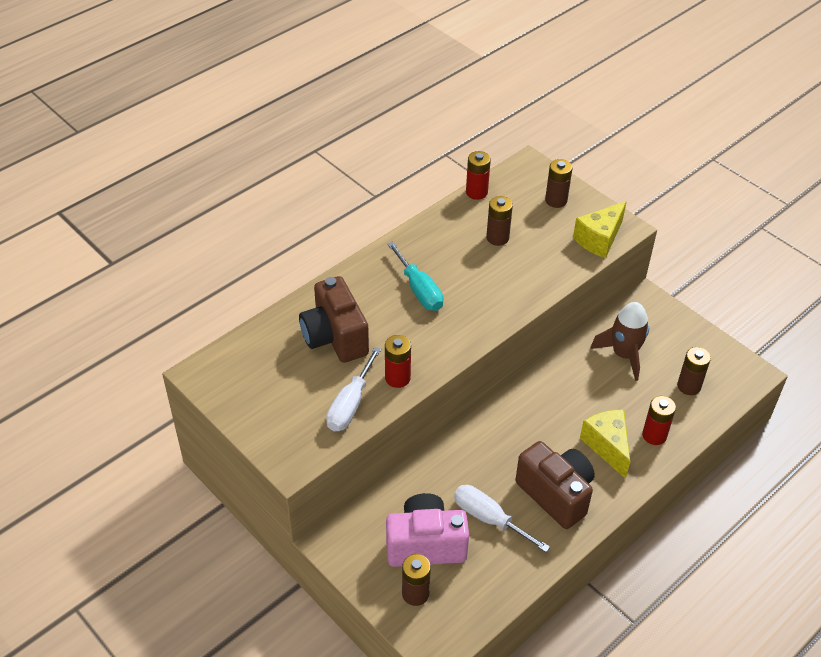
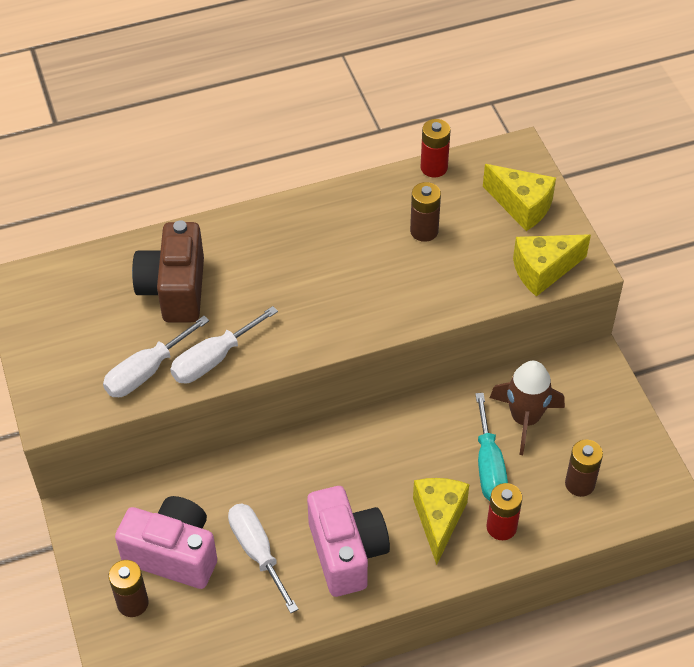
camera: 25 degrees right, 5 degrees up
(397, 378) = (213, 359): red battery -> white screwdriver
(419, 290) = (297, 265): turquoise screwdriver -> turquoise screwdriver (489, 466)
(556, 200) = (521, 206): brown battery -> yellow cheese
(556, 494) = (347, 553): brown camera -> pink camera

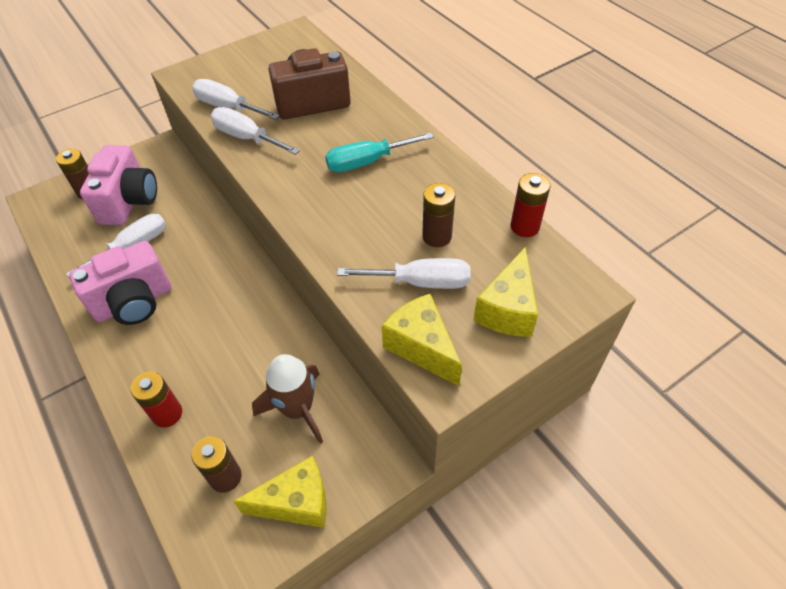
camera: 75 degrees right, 0 degrees up
(439, 519) = (172, 361): yellow cheese -> yellow cheese (296, 502)
(474, 255) = (421, 282): none -> white screwdriver
(489, 466) = (236, 389): turquoise screwdriver -> turquoise screwdriver (367, 162)

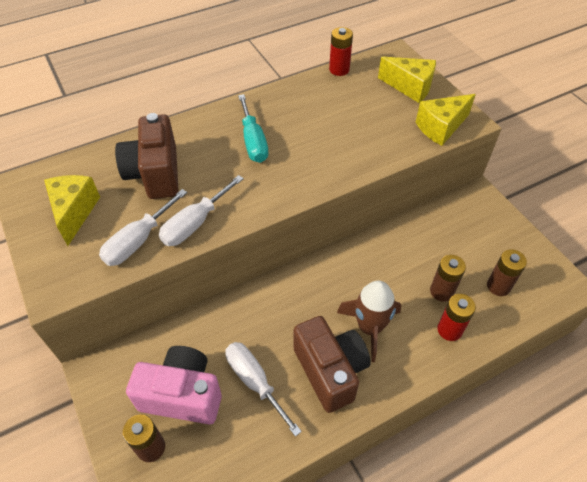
camera: 85 degrees left, 0 degrees up
(134, 302) = (330, 371): pink camera -> brown camera
(296, 502) = (511, 244): yellow cheese -> yellow cheese (74, 212)
(297, 409) = (441, 242): brown rocket -> brown rocket (369, 327)
(421, 282) = (386, 123): white screwdriver -> none
(437, 236) = (343, 111): brown battery -> brown battery (441, 291)

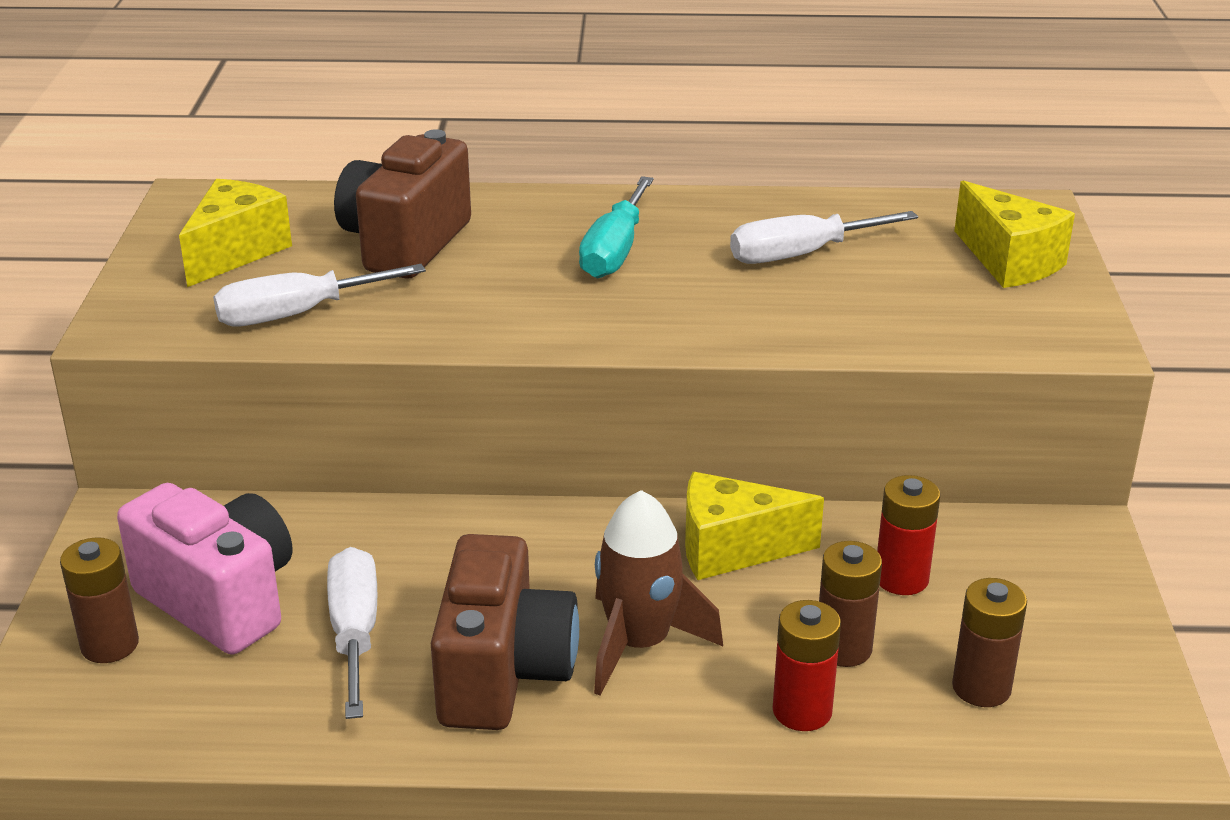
camera: 30 degrees right, 20 degrees down
(195, 223) = (407, 322): white screwdriver -> white screwdriver (800, 254)
(339, 70) = (885, 200): red battery -> red battery (901, 579)
(441, 128) = (1012, 335): yellow cheese -> yellow cheese (732, 549)

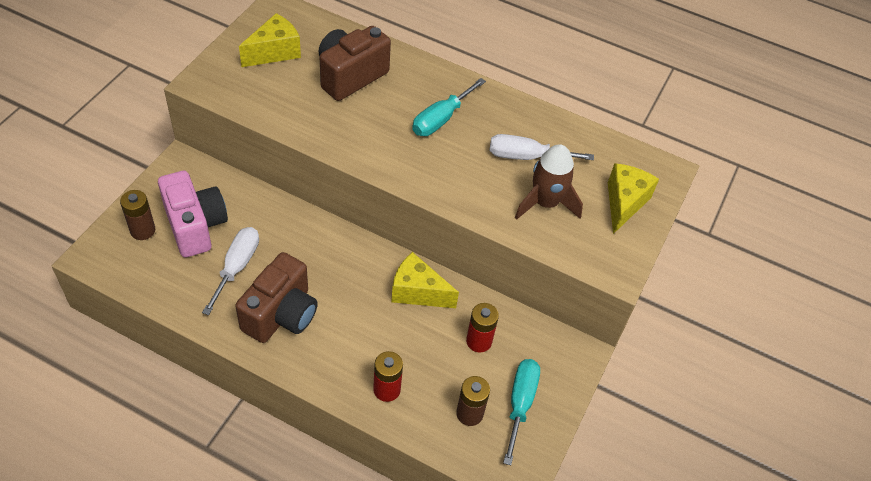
camera: 20 degrees right, 20 degrees up
(296, 314) = (276, 104): white screwdriver -> none
(639, 644) = (344, 324): brown rocket -> brown rocket (545, 203)
(843, 648) = (426, 366): brown battery -> none
(1009, 261) = (624, 203): yellow cheese -> yellow cheese turned 150 degrees counterclockwise
(1053, 639) = (520, 403): none -> turquoise screwdriver

